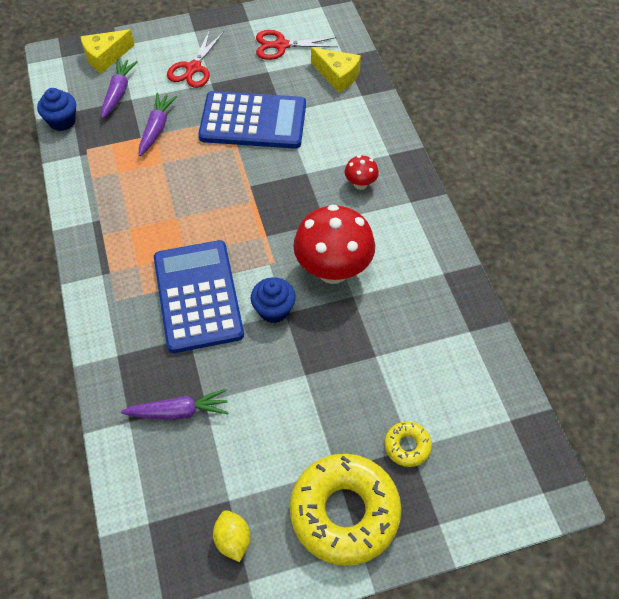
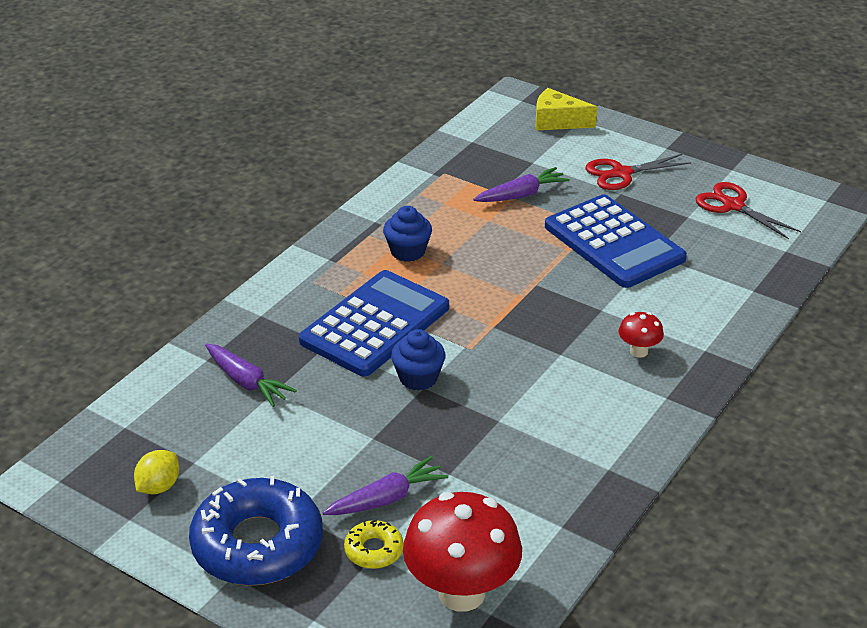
camera: 50 degrees right, 20 degrees down
(62, 121) = (454, 143): blue cupcake -> blue cupcake (407, 251)
(118, 92) = (529, 151): purple carrot -> purple carrot (387, 498)
(333, 270) = (511, 390): red mushroom -> red mushroom (461, 593)
(337, 76) = (753, 261): yellow cheese -> none
(344, 512) = (257, 544): yellow donut -> blue donut

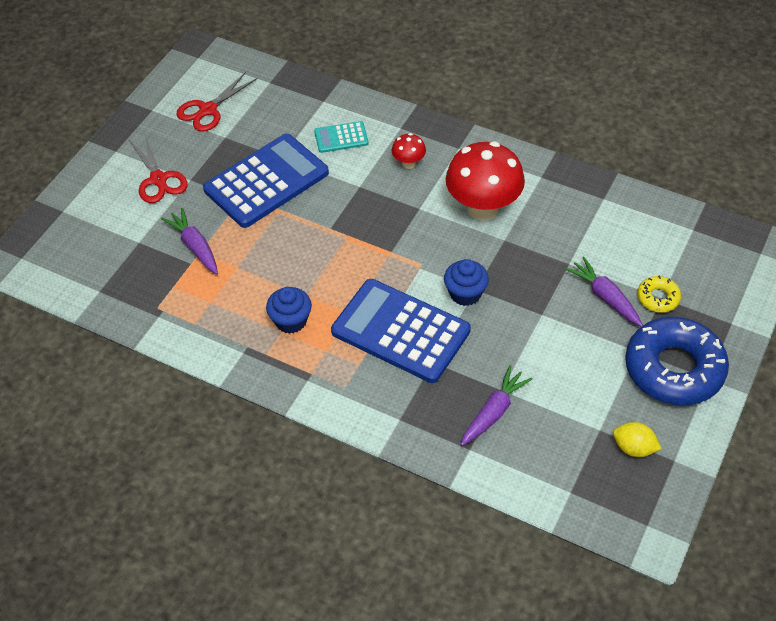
camera: 95 degrees left, 15 degrees up
(461, 593) = (680, 246): red mushroom -> red mushroom (483, 208)
(557, 121) = (65, 228): yellow cheese -> none
(686, 300) = (341, 137): none -> turquoise calculator

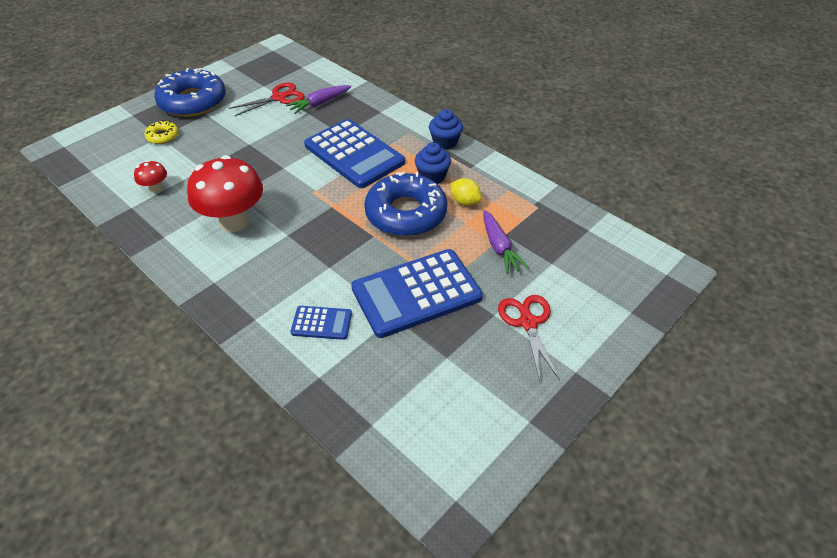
camera: 165 degrees left, 5 degrees down
(208, 110) = (458, 401): red scissors -> red scissors (279, 98)
(305, 262) = (406, 213): none -> blue donut
(341, 137) = (321, 323): turquoise calculator -> blue calculator
(408, 163) = (271, 278): red mushroom -> red mushroom (156, 189)
(465, 293) = (293, 166): blue cupcake -> blue cupcake (445, 142)
(605, 297) = (197, 144): purple carrot -> none
(634, 448) = (252, 75): yellow lemon -> yellow lemon (465, 201)

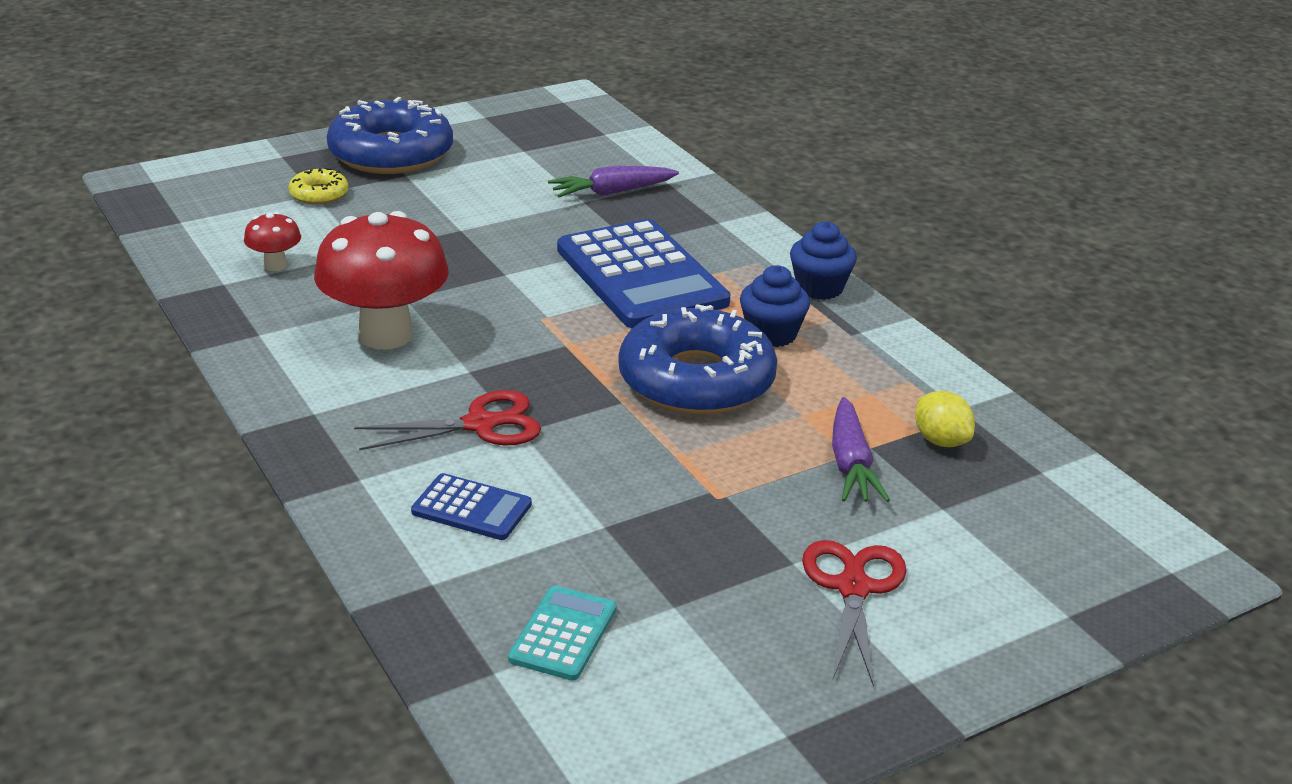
camera: 15 degrees right, 15 degrees down
(279, 98) = (543, 172): red scissors -> red scissors (480, 424)
(398, 390) = (563, 634): none -> turquoise calculator
(416, 293) = (662, 500): blue calculator -> none
(465, 201) = (816, 383): yellow lemon -> yellow lemon (940, 441)

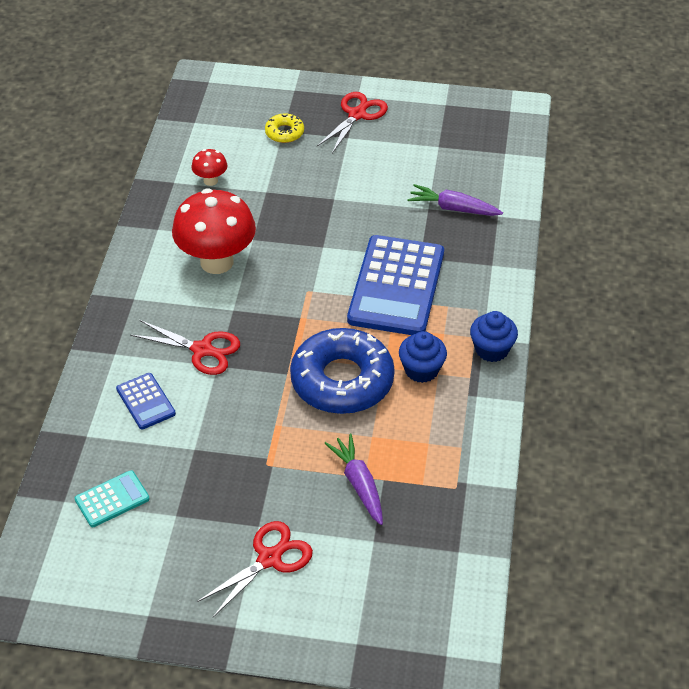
camera: 40 degrees right, 15 degrees up
(391, 153) = (357, 115): blue donut -> red scissors
(851, 464) = (359, 484): purple carrot -> purple carrot turned 120 degrees clockwise
(940, 441) = (427, 498): yellow lemon -> none

